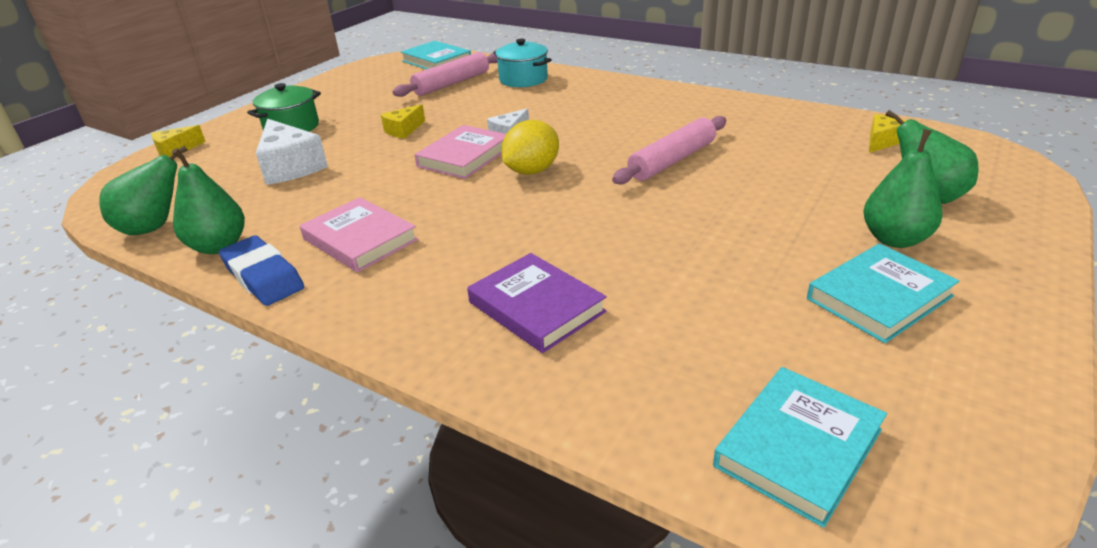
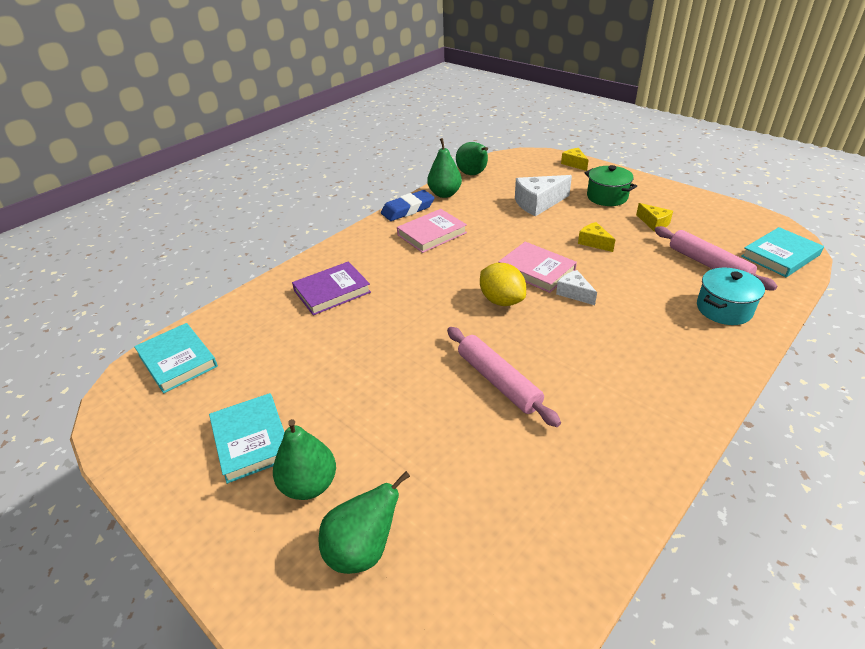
camera: 100 degrees right, 5 degrees up
(882, 141) = (500, 578): yellow cheese -> yellow cheese (654, 223)

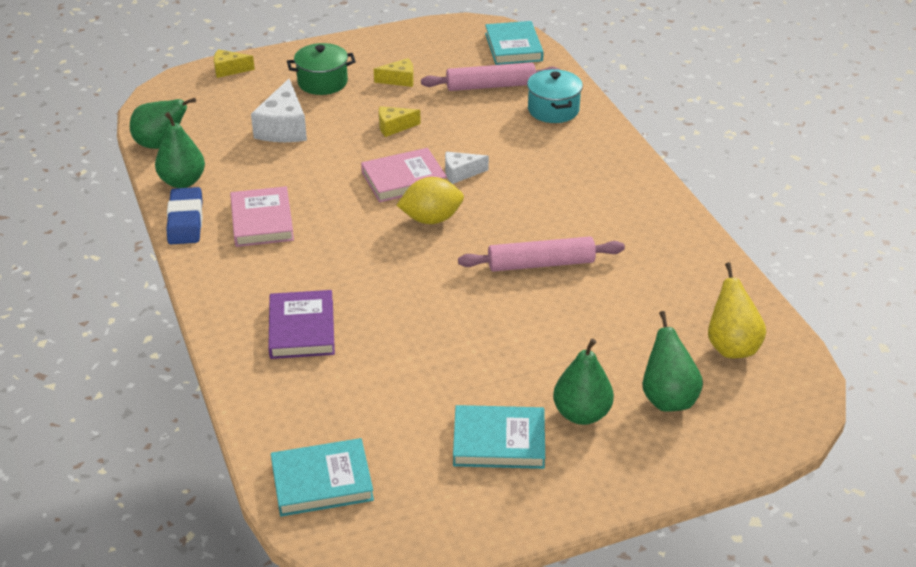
camera: 65 degrees left, 0 degrees up
(481, 584) = (731, 347): none -> yellow pear

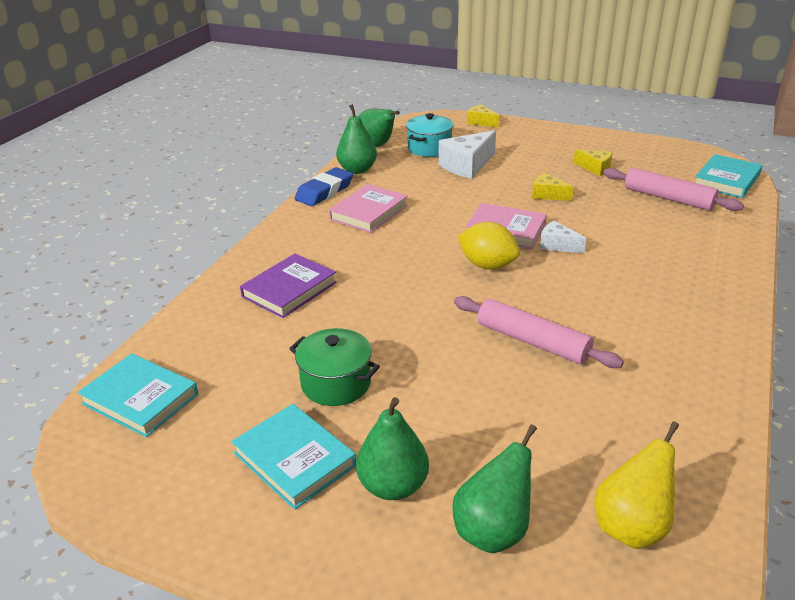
camera: 45 degrees right, 5 degrees down
(322, 82) = (534, 150): green pot -> green pot (336, 383)
(553, 110) = (705, 235): turquoise pot -> turquoise pot (429, 148)

